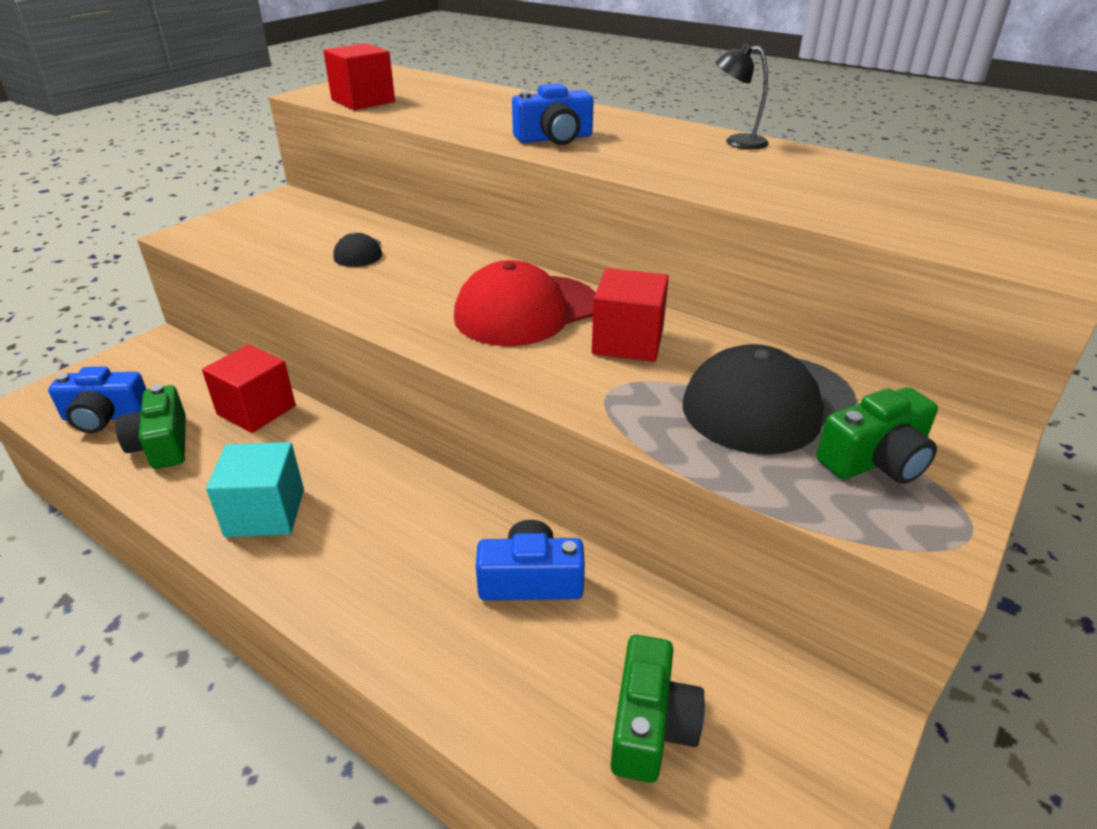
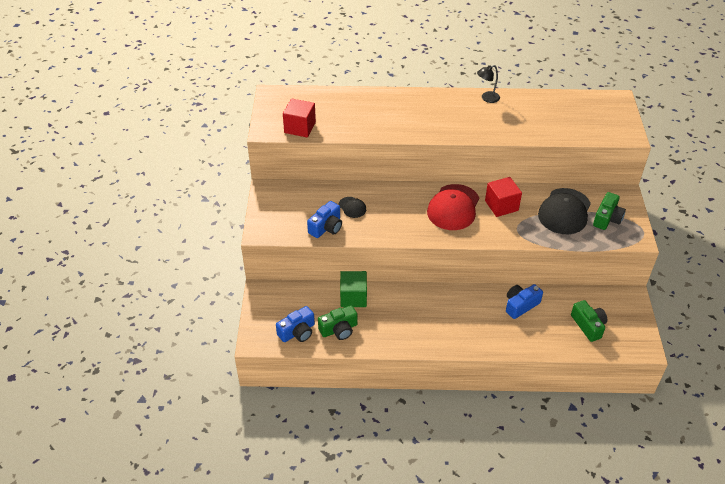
camera: 35 degrees left, 10 degrees up
(162, 444) = (339, 329): green camera -> green camera turned 60 degrees counterclockwise
(256, 410) = (353, 297): red cube -> green cube
(265, 513) = (414, 331): turquoise cube -> none
(554, 138) = (419, 124): blue camera -> blue camera (326, 227)

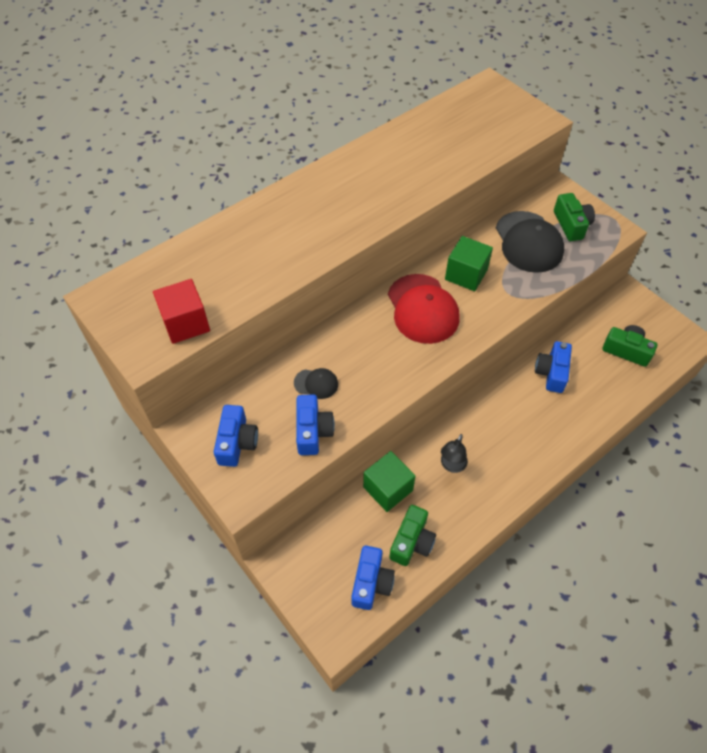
camera: 40 degrees left, 10 degrees up
(284, 208) = (237, 442): none -> blue camera
(487, 98) = (364, 155): black lamp -> black lamp (451, 466)
(501, 205) = (466, 274): red cube -> green cube

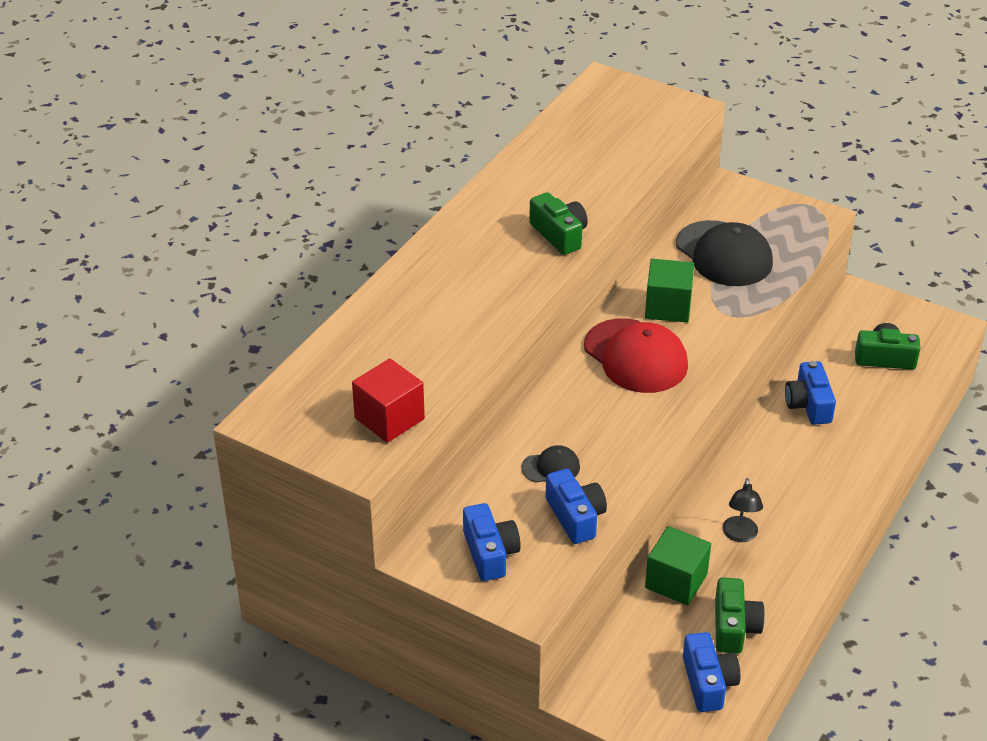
camera: 20 degrees left, 15 degrees down
(571, 225) = (765, 223): green camera -> green camera (559, 235)

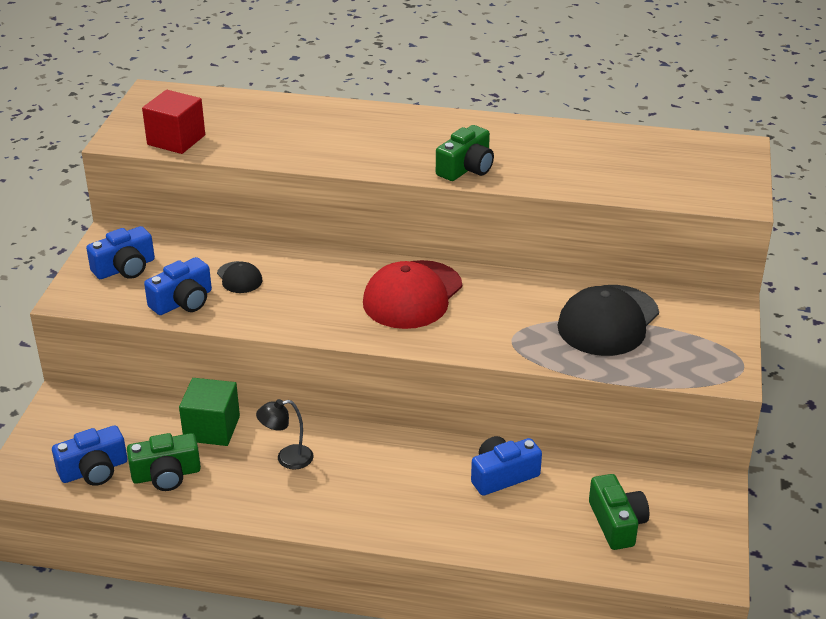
camera: 70 degrees right, 5 degrees down
(668, 307) = (498, 301): green cube -> none

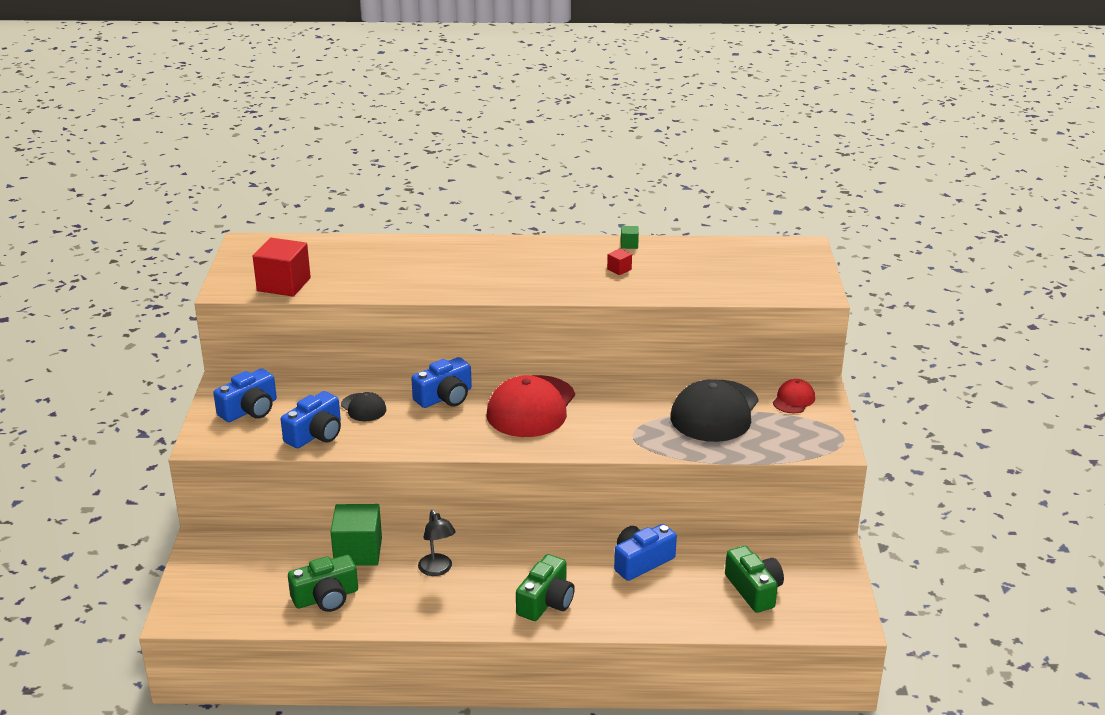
camera: 10 degrees left, 5 degrees down
(94, 470) = (254, 601): blue camera -> blue camera (445, 397)
(287, 458) = (437, 570): black lamp -> black lamp turned 90 degrees counterclockwise
(466, 168) = (565, 286): green camera -> green camera (546, 602)
(530, 154) = (619, 269): none -> red cube
(548, 127) = (629, 244): none -> green cube
(698, 316) = (793, 399): none -> red cap

